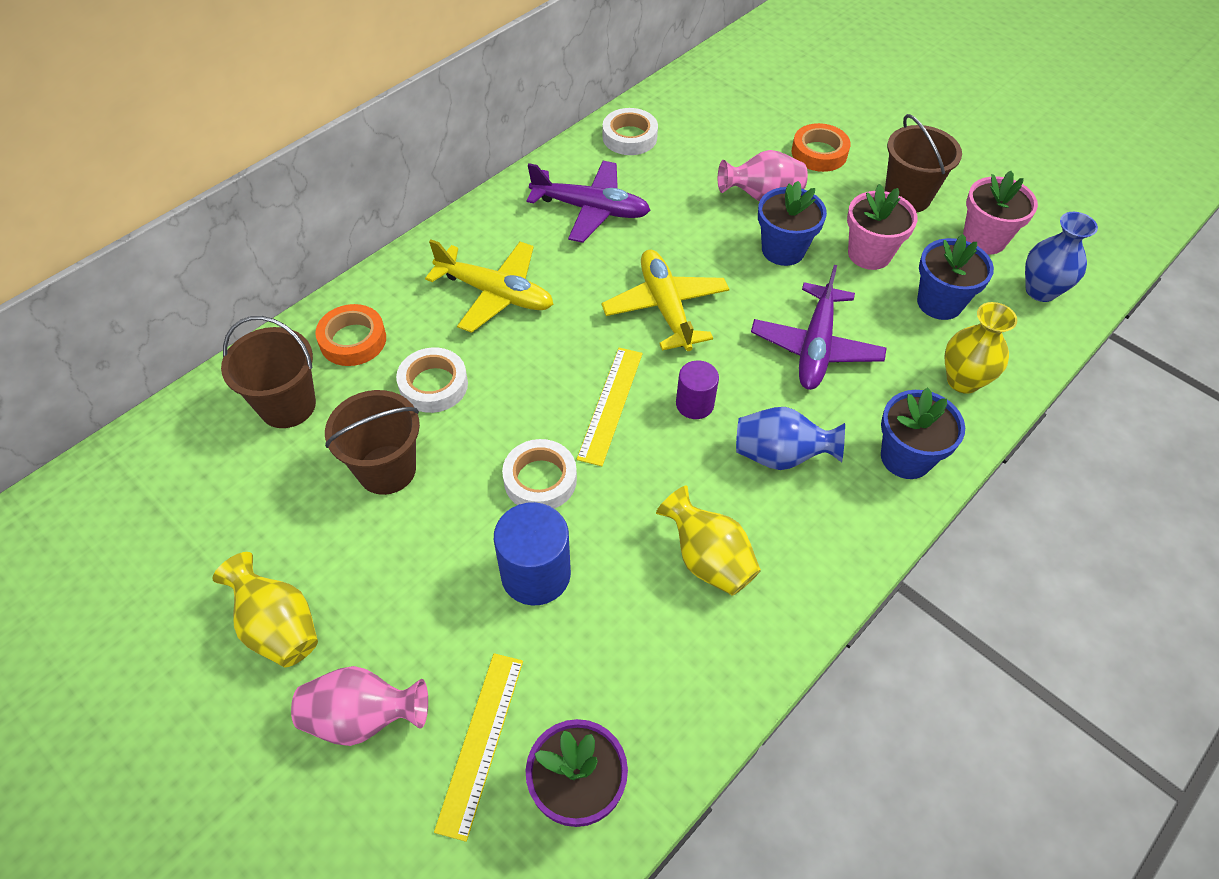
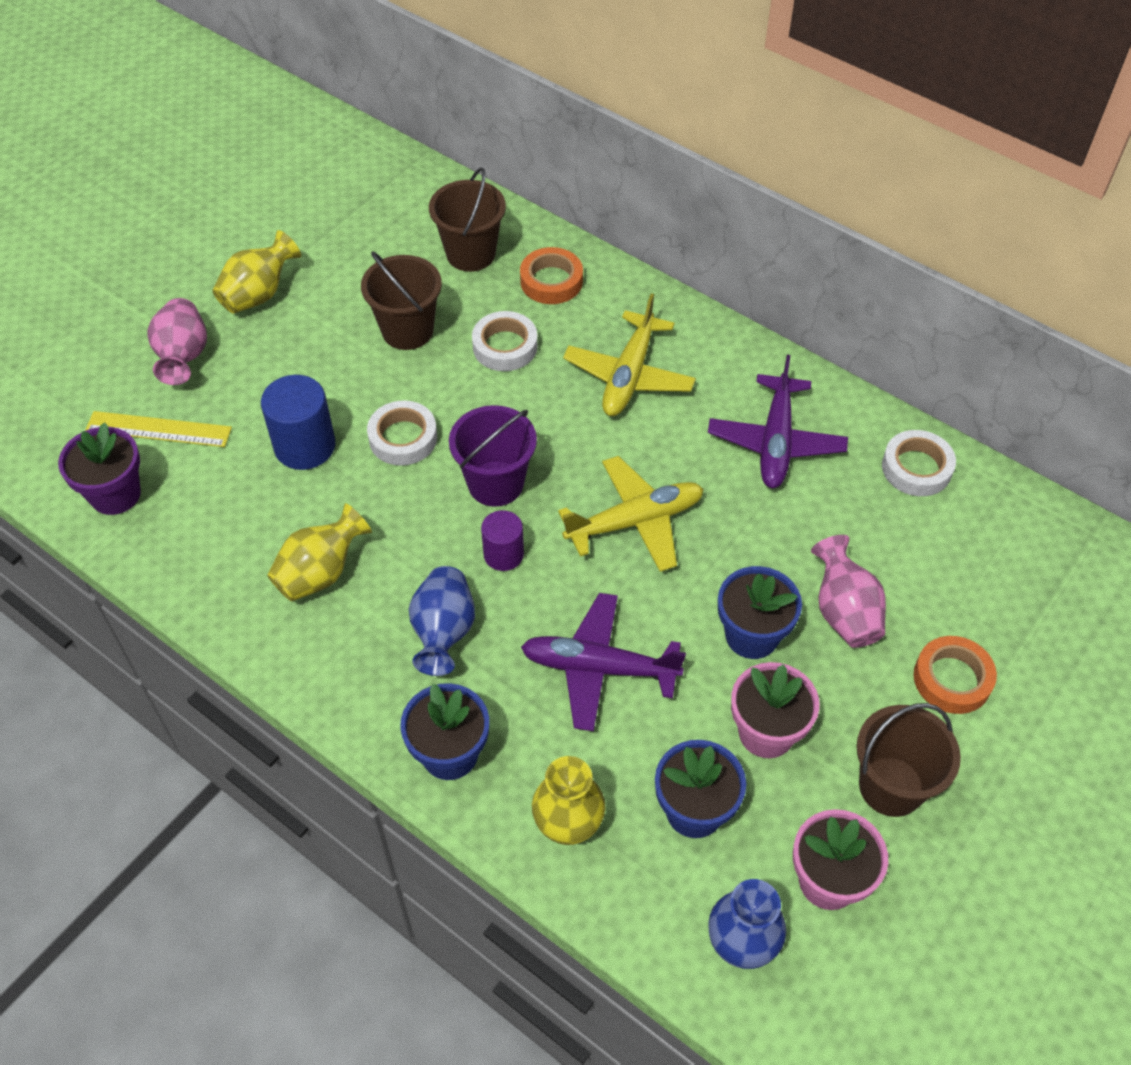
camera: 85 degrees right, 0 degrees up
(610, 404) = (495, 483): yellow ruler -> purple bucket

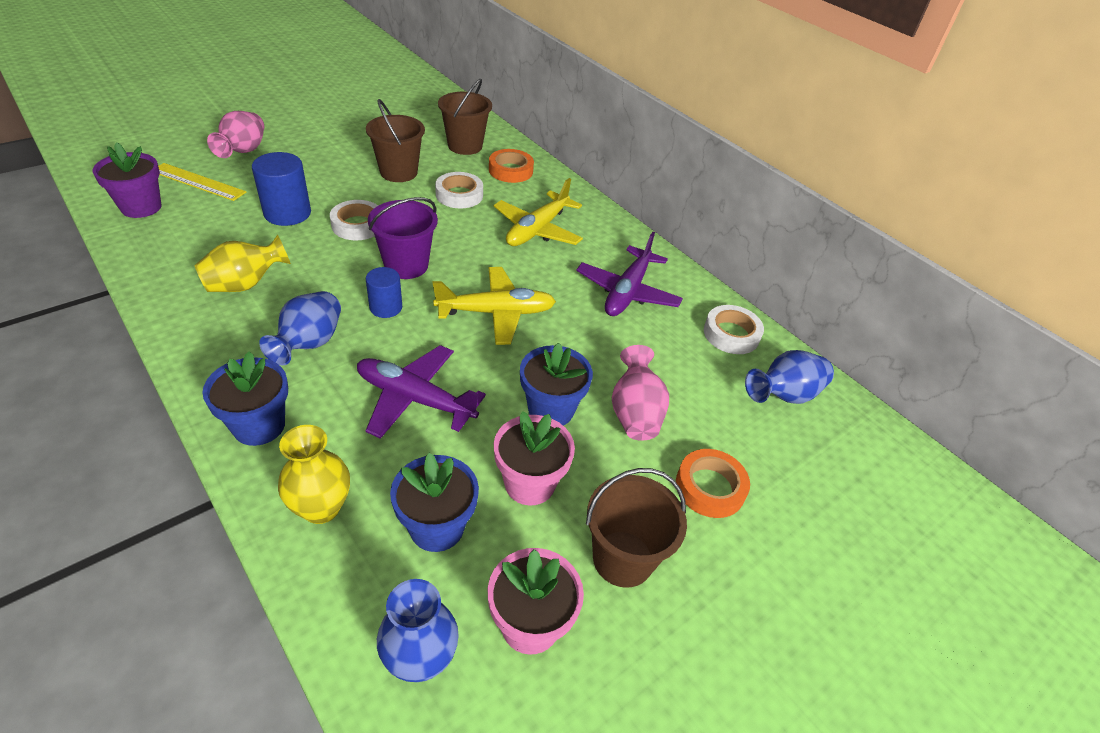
camera: 10 degrees right, 10 degrees down
(259, 294) = (315, 134): yellow vase -> none
(503, 554) = (386, 307): purple cylinder -> blue cylinder
(998, 536) = (784, 395): none -> blue vase

